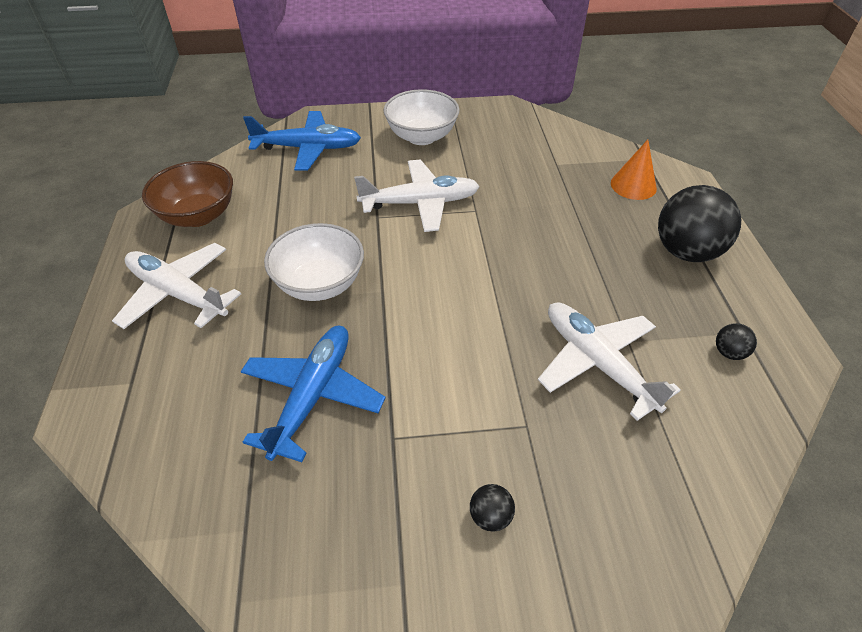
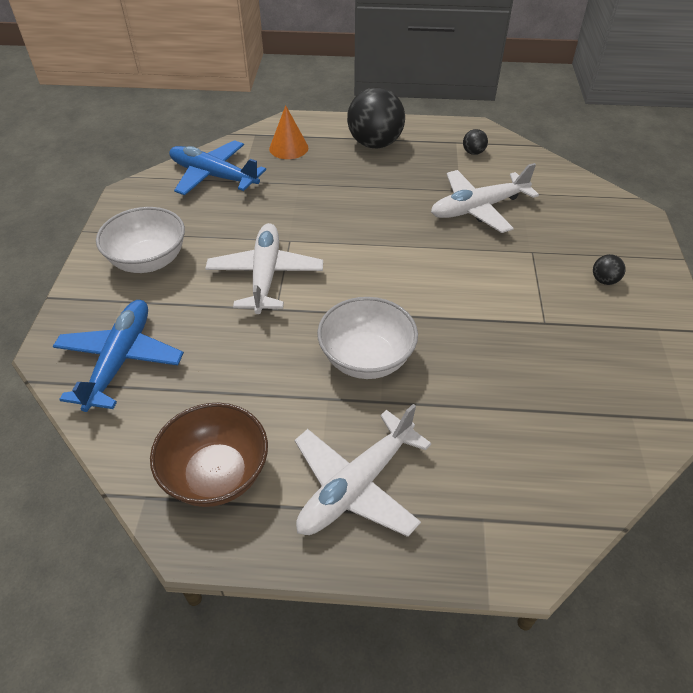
camera: 80 degrees left, 0 degrees up
(312, 395) = (503, 369): blue plane -> blue plane (213, 176)

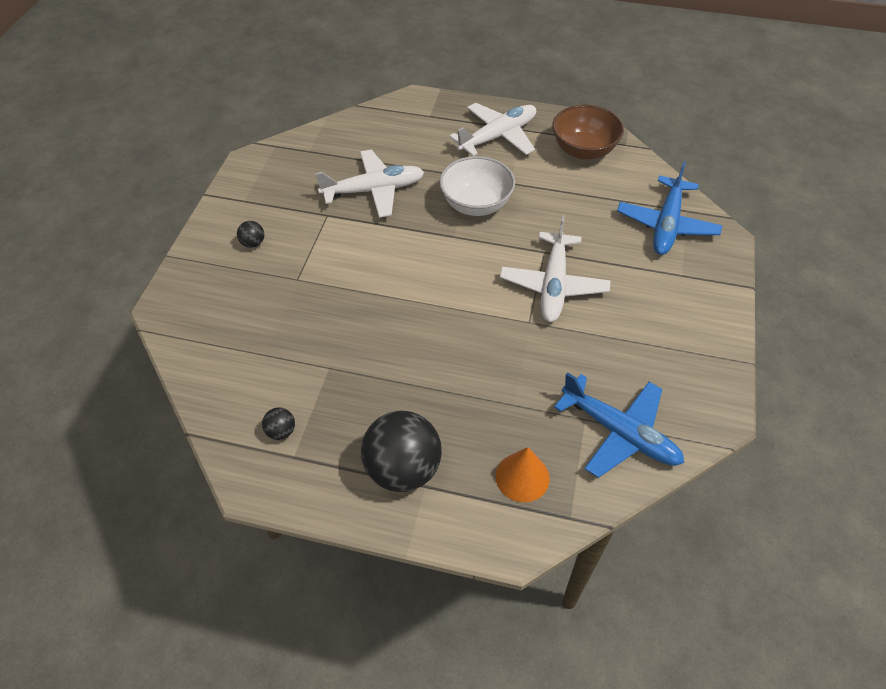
camera: 170 degrees left, 5 degrees up
(149, 261) = (669, 315): white bowl -> none
(478, 208) = (321, 338): white plane -> white plane (374, 190)

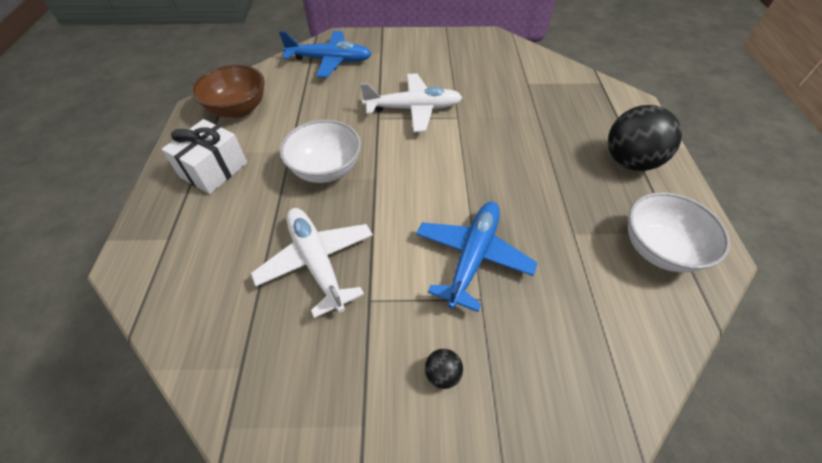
camera: 105 degrees left, 0 degrees up
(281, 431) = (659, 249): black ball -> white bowl
(498, 136) = (214, 170): white plane -> white gift
(522, 477) = (589, 104): orange cone -> none
(620, 432) = (528, 69): blue plane -> blue plane (472, 256)

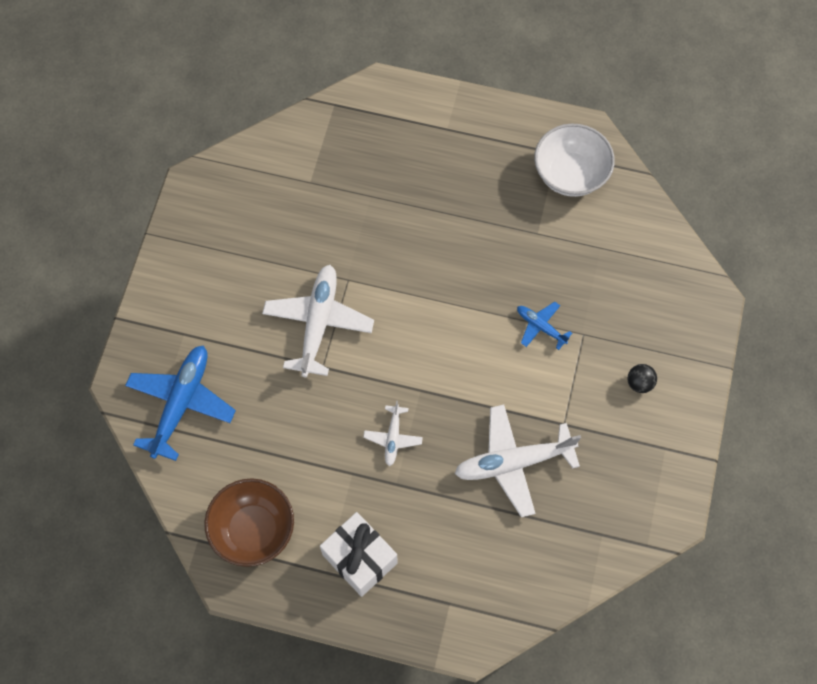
camera: 75 degrees left, 15 degrees up
(326, 169) = (393, 438): white bowl -> white plane
(472, 256) = (540, 327): blue plane -> blue plane, size x0.51
(629, 161) = (465, 142): black ball -> none

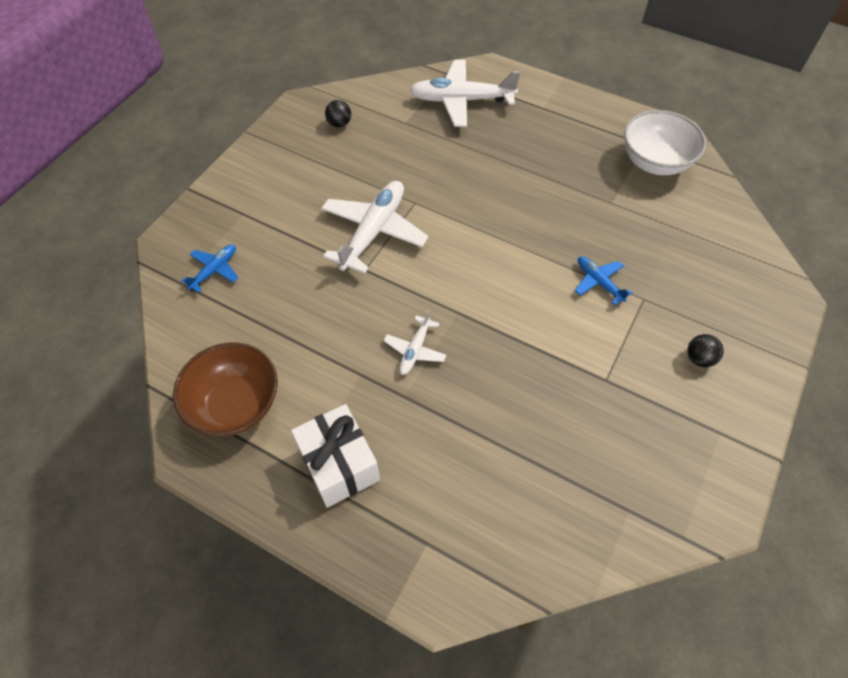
camera: 15 degrees right, 10 degrees down
(181, 403) = (214, 270): blue plane -> blue plane, size x0.51
(242, 200) = (339, 124): none -> black ball
(513, 463) = (540, 406): white plane -> white plane (461, 101)

